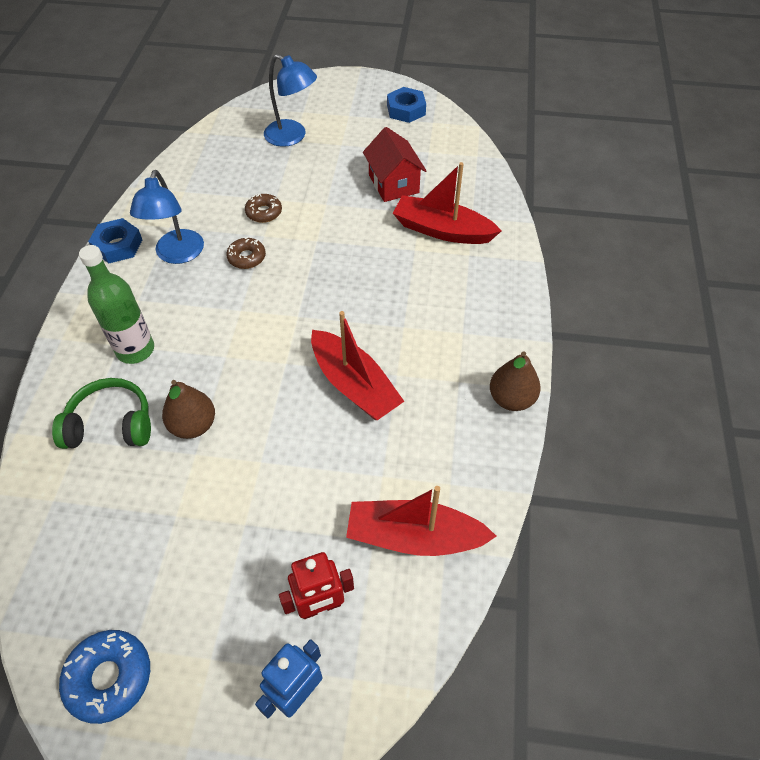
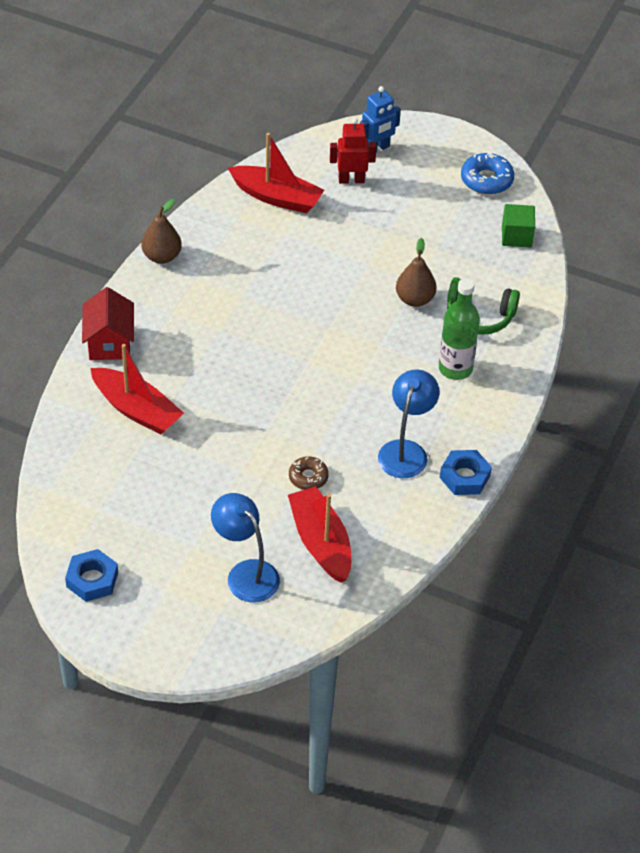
camera: 165 degrees left, 5 degrees down
(61, 571) = (516, 236): none -> green cube
(247, 257) = (338, 430): brown donut -> none
(354, 385) = (280, 296): red boat -> red boat (320, 542)
(393, 184) = (158, 476): red house -> red house (109, 342)

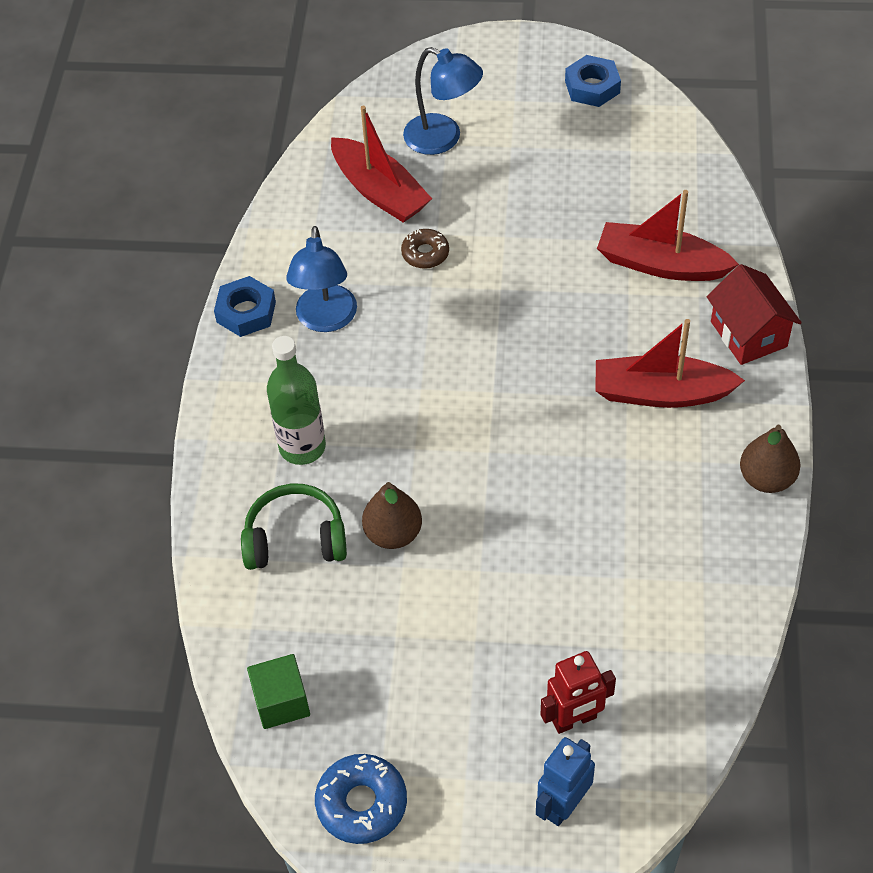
camera: 165 degrees right, 5 degrees up
(277, 197) = (668, 642): red boat -> red boat (661, 393)

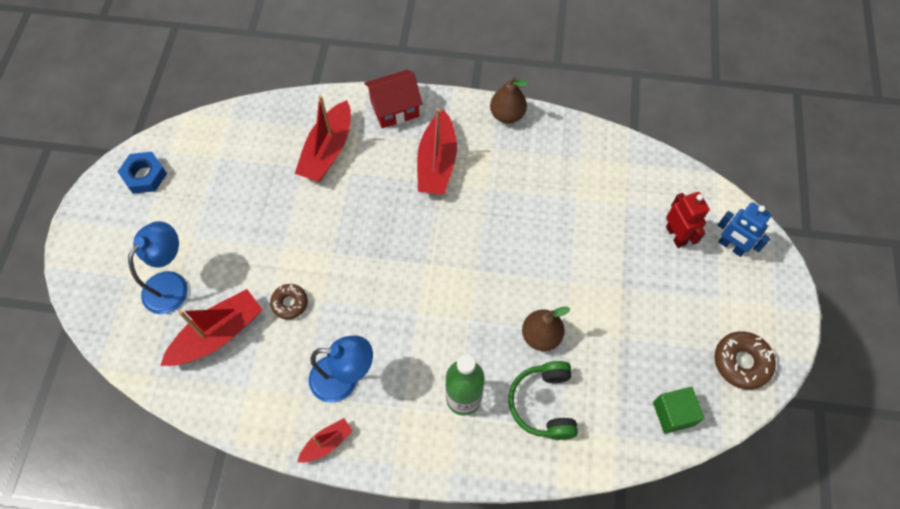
camera: 90 degrees left, 10 degrees up
(246, 312) = (327, 443): blue nut -> red boat
(362, 803) = (741, 362): blue donut -> brown donut

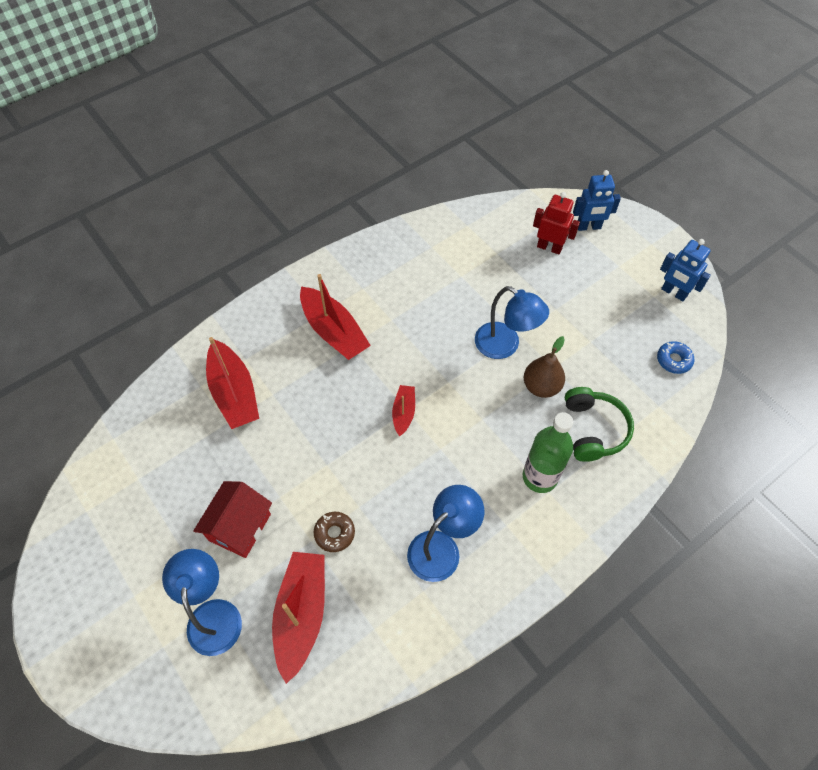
camera: 45 degrees left, 5 degrees down
(144, 175) = (82, 551): blue nut -> none
(327, 443) = (482, 606): red boat -> red boat (403, 413)
(395, 109) = (255, 319): red house -> red house (240, 527)
(507, 115) = (348, 257): brown pear -> none
(543, 404) = (593, 429): green headphones -> green headphones turned 135 degrees counterclockwise
(548, 281) = (505, 346): none -> blue lamp
(673, 414) = (673, 360): green cube -> blue donut
(741, 362) = (673, 293): brown donut -> blue robot

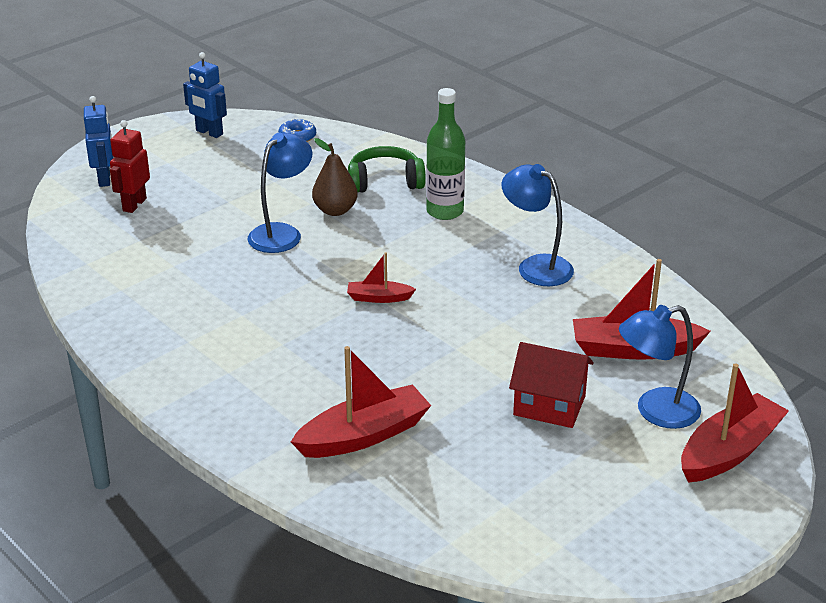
camera: 95 degrees left, 25 degrees down
(334, 331) = (261, 359): red boat -> red boat (729, 451)
(334, 533) = (538, 335): brown donut -> none
(673, 293) = (209, 133): blue robot -> blue robot turned 90 degrees clockwise

